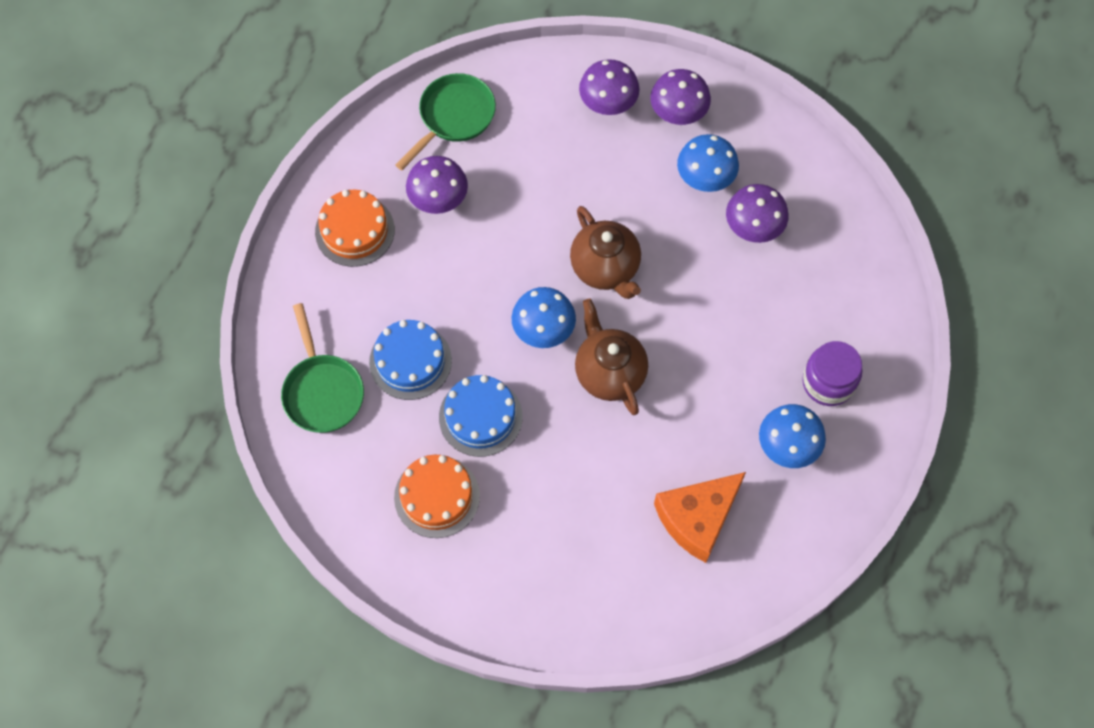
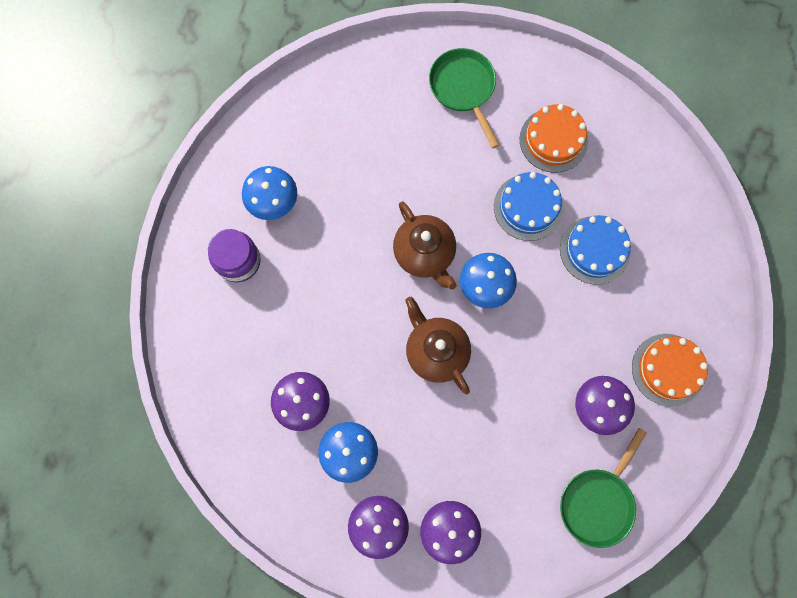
camera: 175 degrees right, 10 degrees up
(322, 391) = (663, 217): green pan -> green pan (463, 89)
(697, 518) = (345, 140): orange cheese -> none

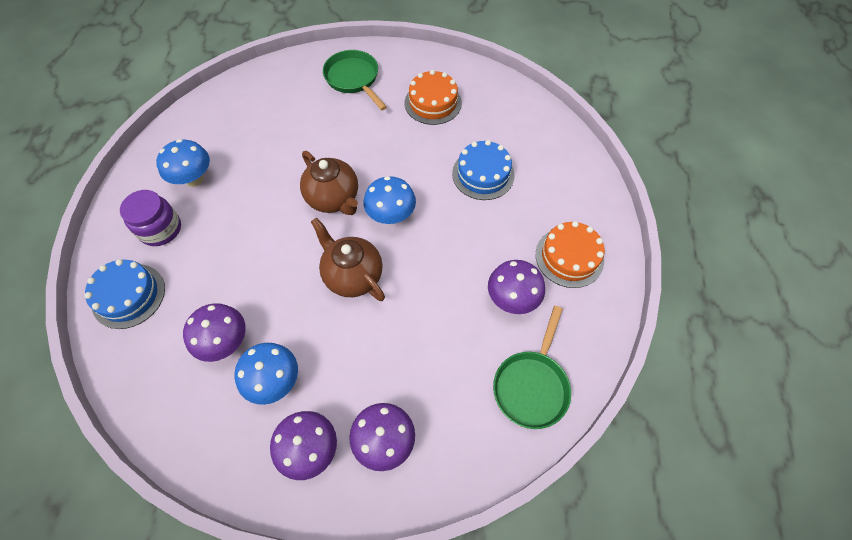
camera: 10 degrees left, 15 degrees down
(528, 207) = (420, 151): blue cake -> blue cake (128, 295)

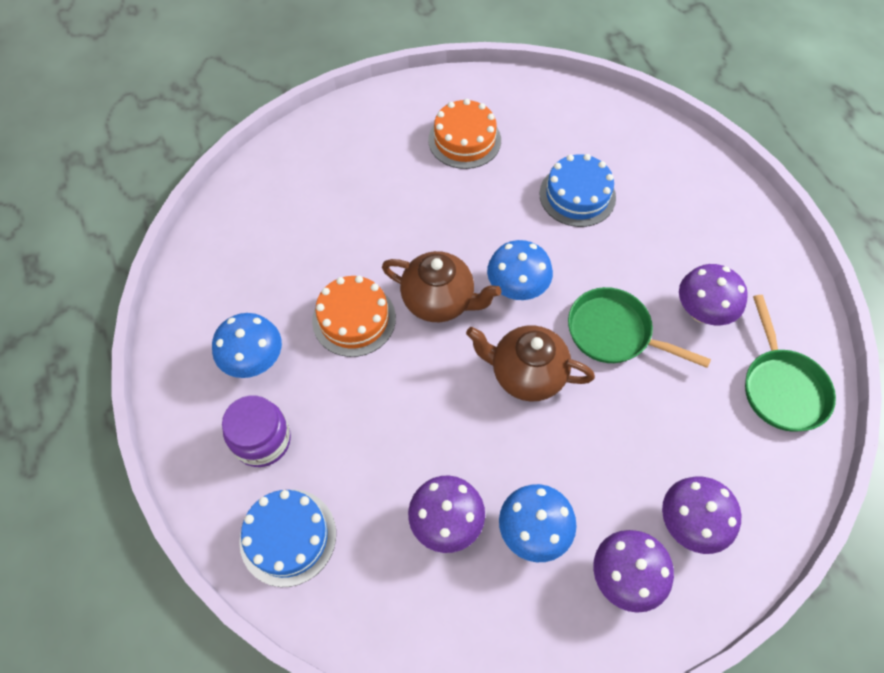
camera: 30 degrees left, 0 degrees up
(353, 79) = (353, 152): green pan -> green pan (614, 333)
(569, 257) = (723, 241): orange cake -> orange cake (354, 319)

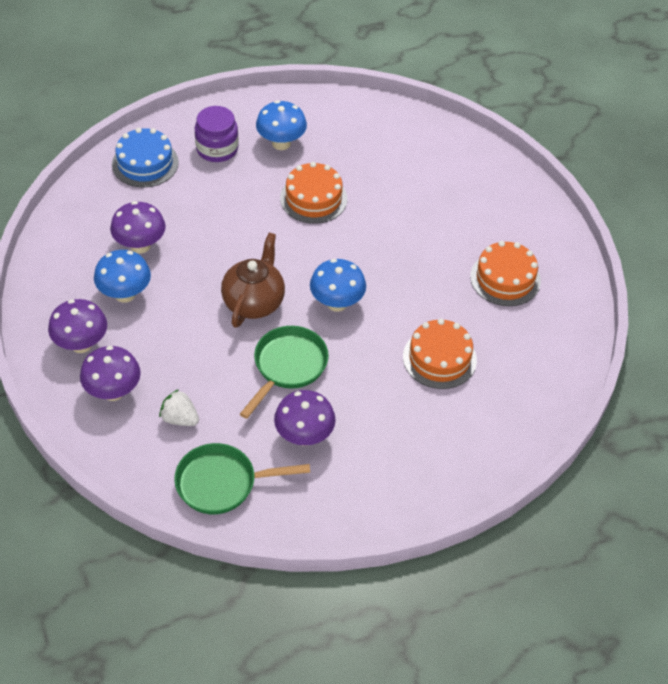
camera: 90 degrees right, 10 degrees down
(439, 301) = (327, 251): brown teapot -> none
(577, 195) = (439, 358): blue cake -> orange cake
(710, 440) = (180, 418): none -> white strawberry

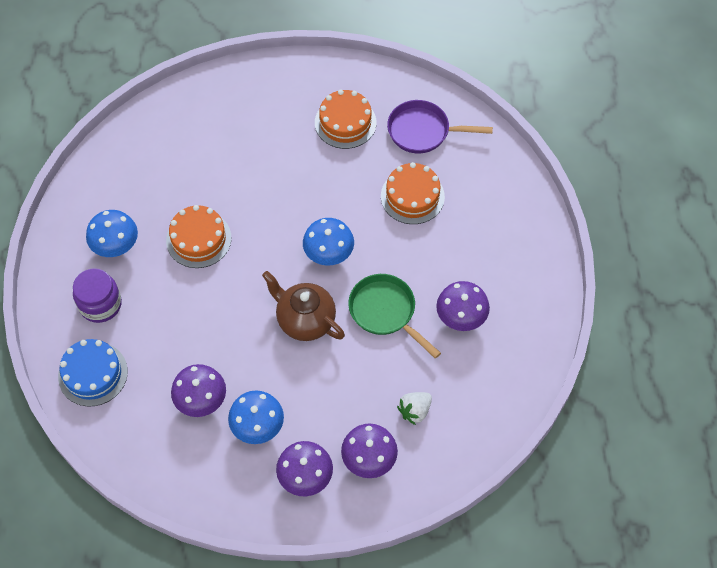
camera: 70 degrees left, 10 degrees up
(222, 483) = (490, 393): green pan -> none
(528, 349) = (423, 131): none -> purple pan

